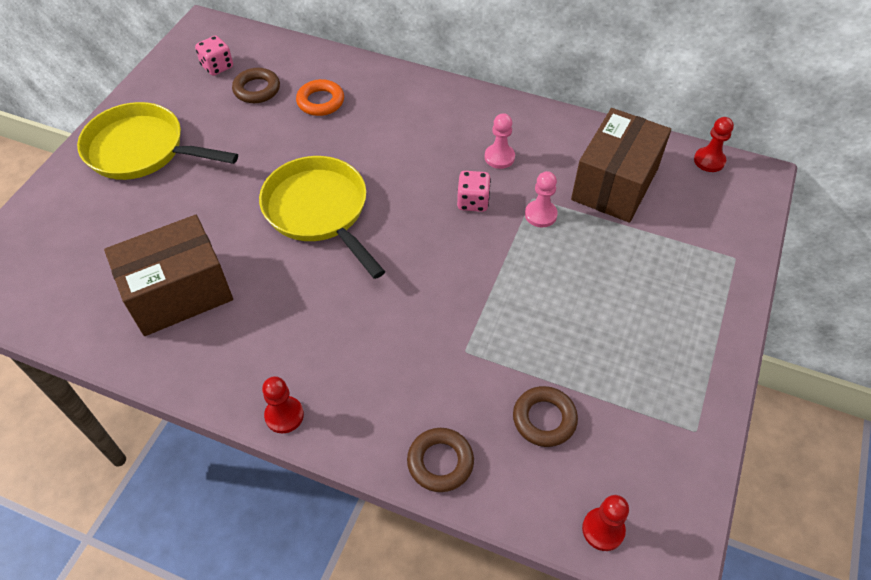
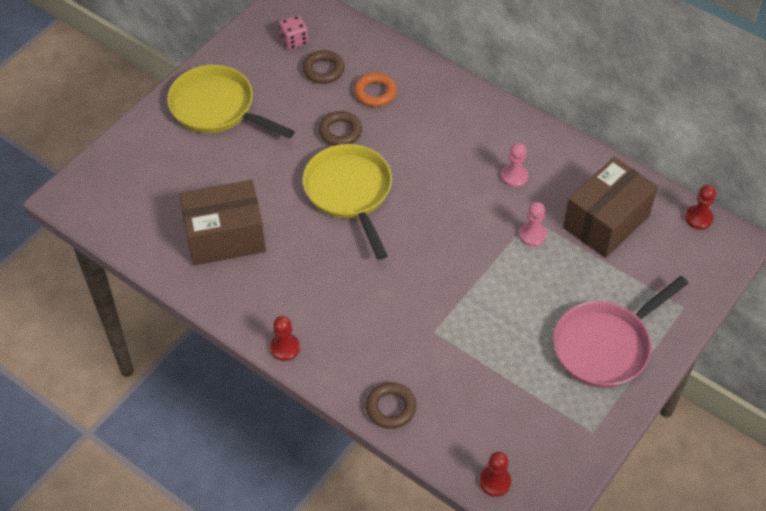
camera: 15 degrees right, 0 degrees up
(473, 202) = (479, 211): pink dice -> none
(544, 419) = (478, 396): brown ring -> brown ring (340, 132)
(669, 321) = (605, 345): none -> pink pan

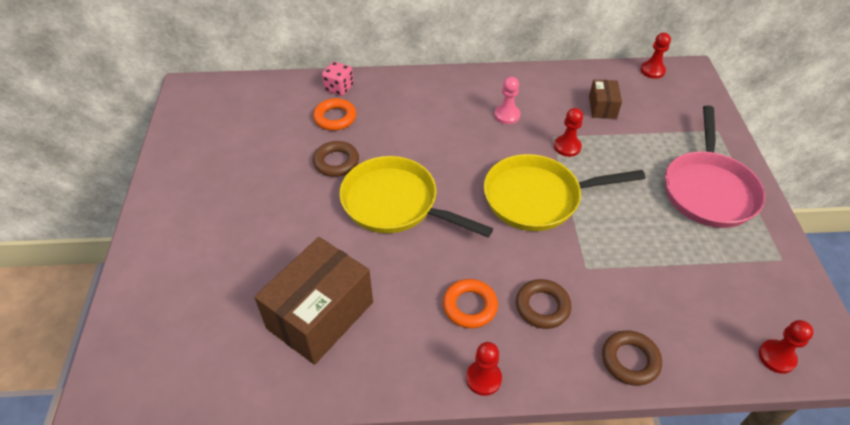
camera: 40 degrees left, 5 degrees down
(217, 108) = (200, 207): yellow pan -> yellow pan (537, 198)
(294, 41) = (224, 117): pink dice -> pink dice (339, 88)
(323, 70) = (273, 125): brown ring -> brown ring (542, 306)
(324, 299) = (470, 306): none -> orange ring
(532, 235) = (567, 147): pink pawn -> red pawn
(606, 222) = (602, 107): brown box -> brown box, size x0.49

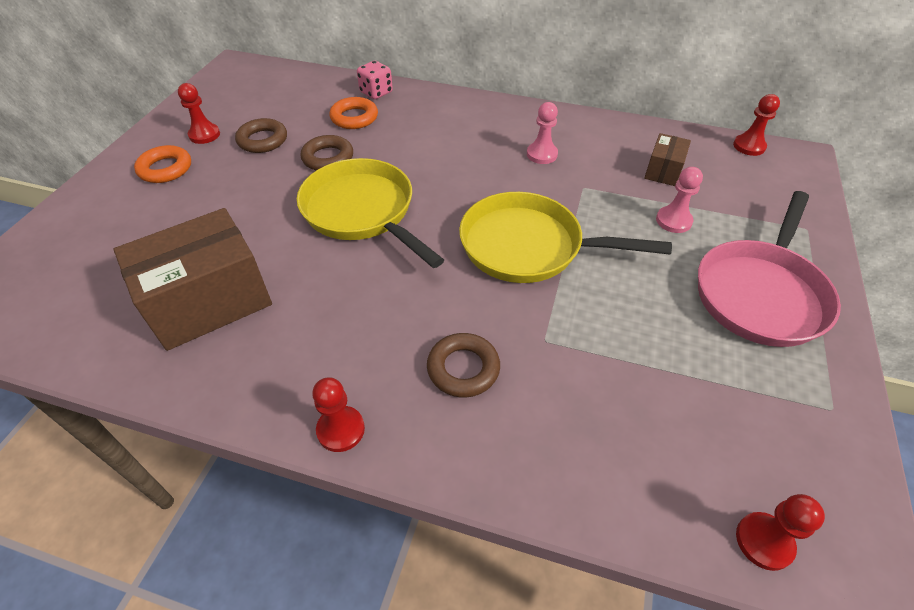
camera: 20 degrees right, 0 degrees up
(470, 306) = (376, 341): orange ring -> orange ring (165, 169)
(567, 147) = (596, 202): red pawn -> red pawn (204, 135)
(628, 148) = (673, 221): none -> pink pawn
(630, 360) = (541, 472): brown ring -> brown ring (262, 140)

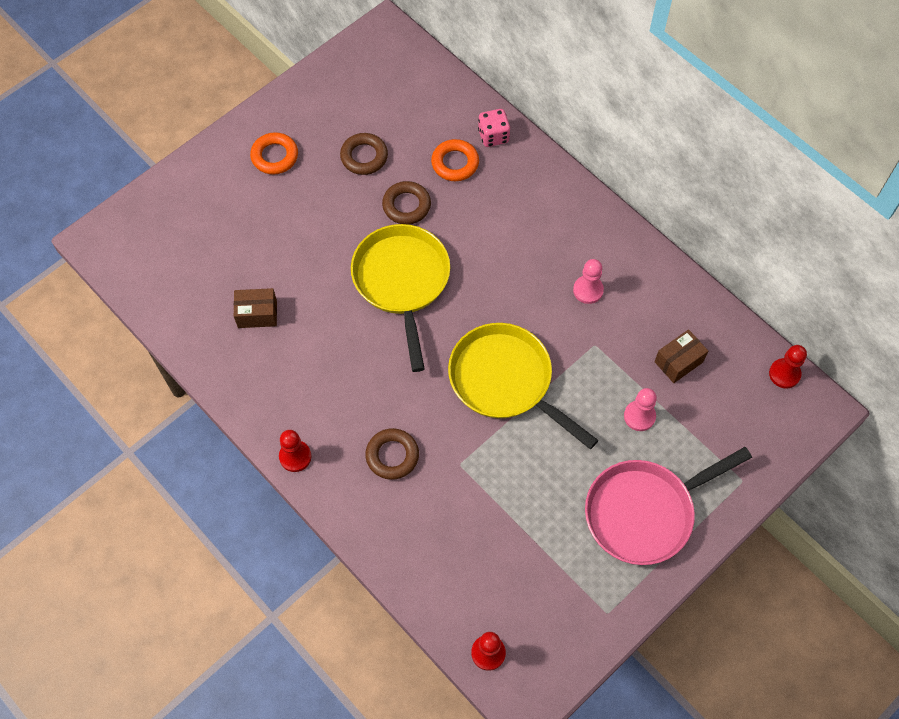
camera: 30 degrees right, 15 degrees up
(204, 135) = (320, 126): red pawn -> none
(209, 301) = (257, 314): brown box -> brown box, size x0.49

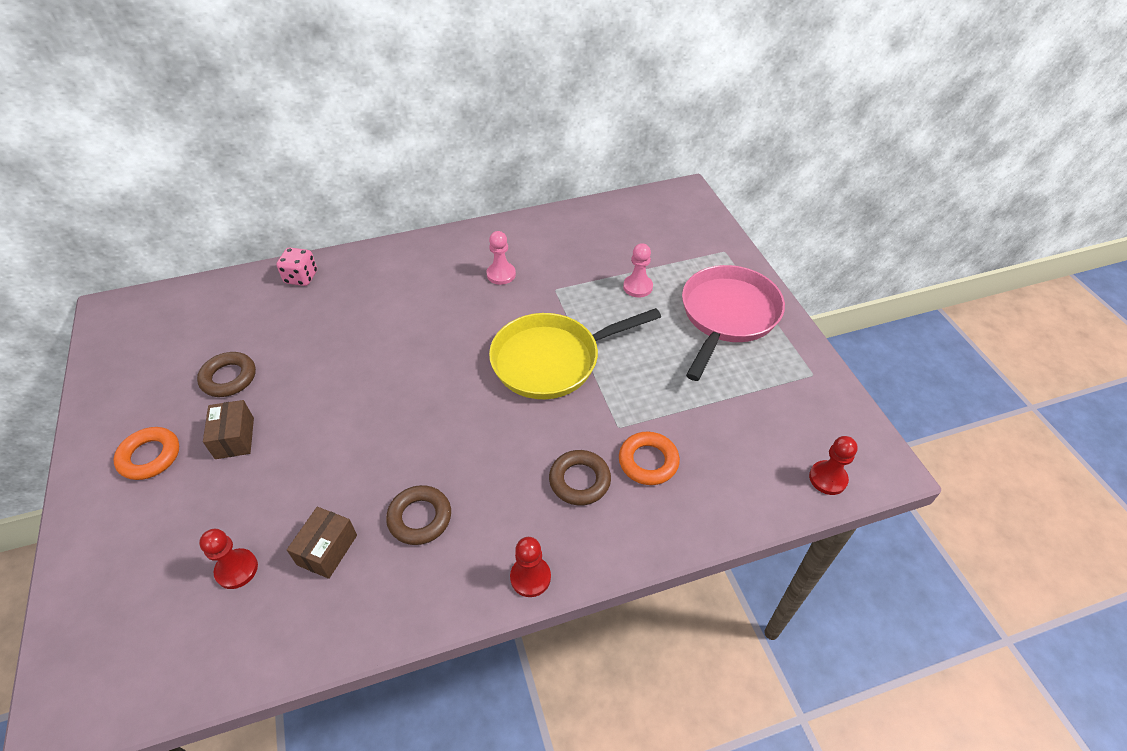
camera: 65 degrees left, 15 degrees down
(402, 282) = (393, 399): yellow pan -> none
(406, 205) = (314, 365): brown ring -> brown ring (420, 518)
(455, 163) = (303, 313): orange ring -> orange ring (648, 461)
(644, 512) = (727, 316): pink pan -> pink pan turned 150 degrees counterclockwise
(678, 362) = (602, 247): brown box -> brown box (234, 438)
(784, 374) = (647, 199): red pawn -> red pawn (237, 569)

